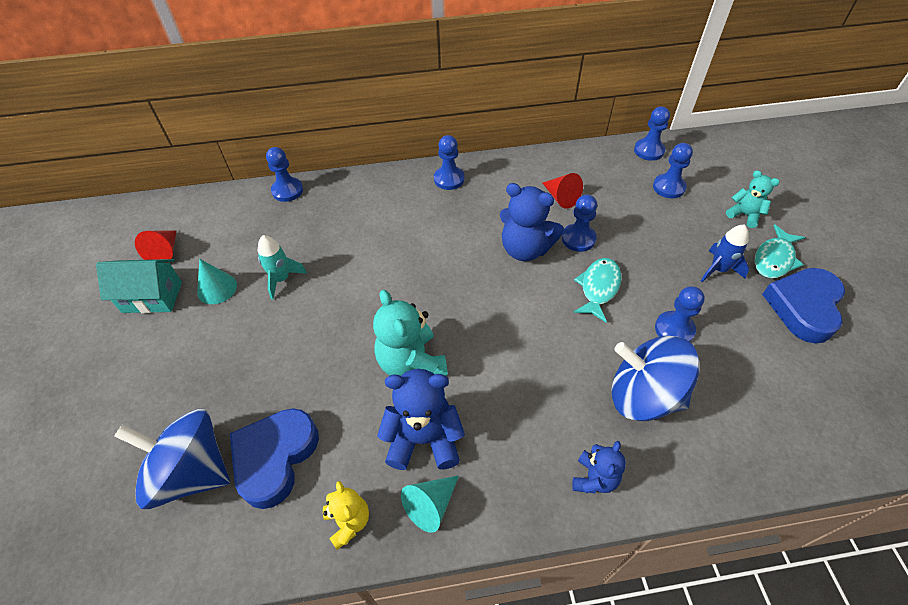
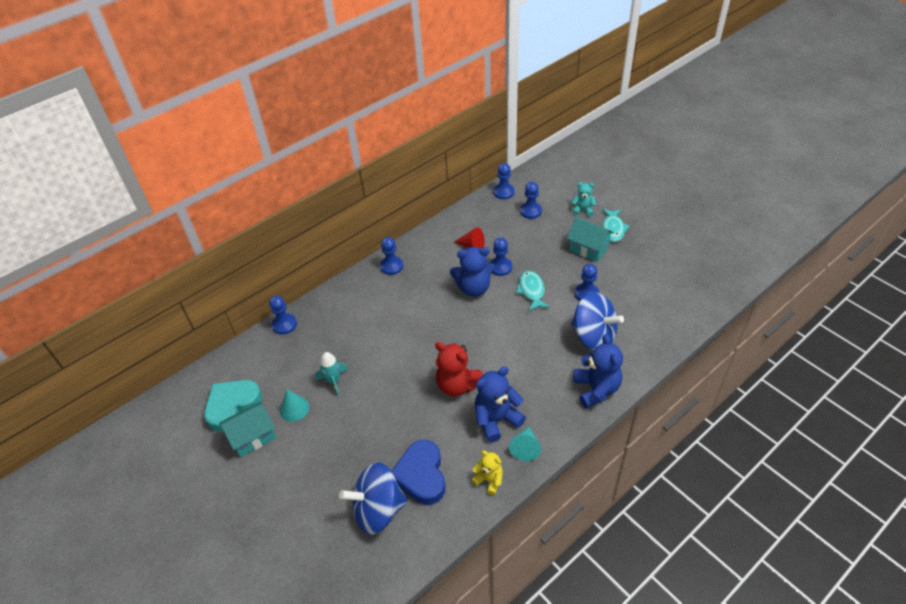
camera: 30 degrees left, 5 degrees down
(165, 252) = (232, 406): red cone -> turquoise heart
(411, 362) = (457, 385): turquoise teddy bear -> red teddy bear
(594, 478) = (596, 389): blue teddy bear -> blue teddy bear, size x1.71
(643, 395) = (593, 336): blue spinning top -> blue spinning top turned 135 degrees counterclockwise
(718, 269) = (588, 249): blue rocket -> turquoise house
(803, 307) = (642, 249): blue heart -> none

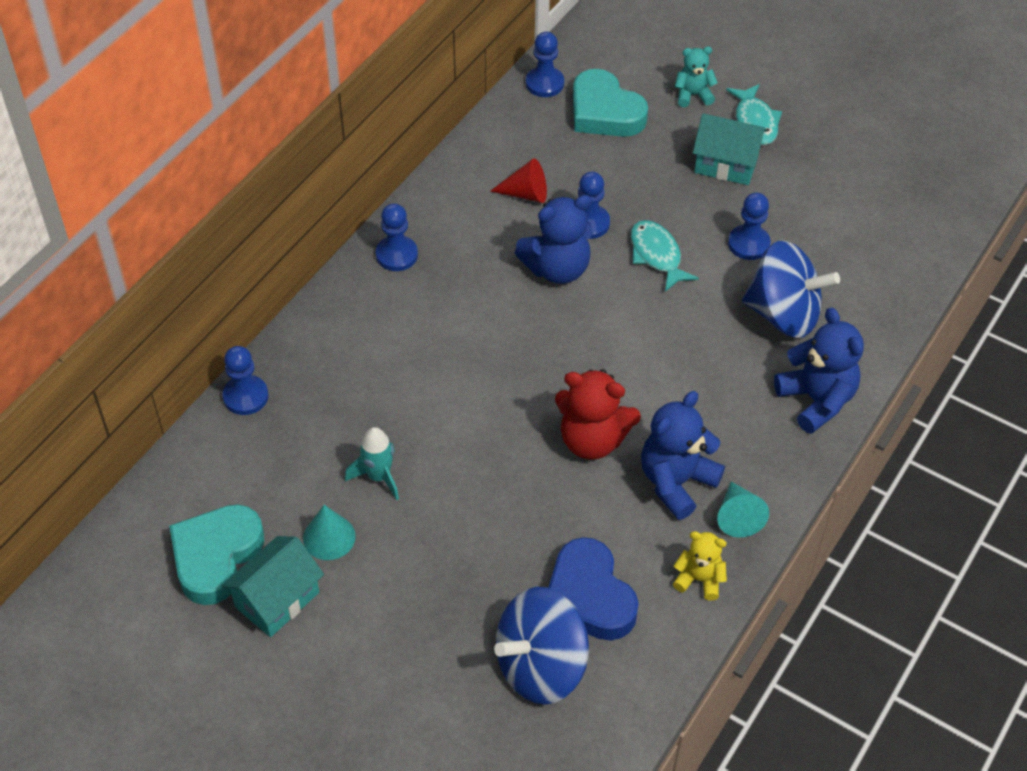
camera: 20 degrees left, 5 degrees up
(530, 211) = (604, 112): blue pawn -> turquoise heart

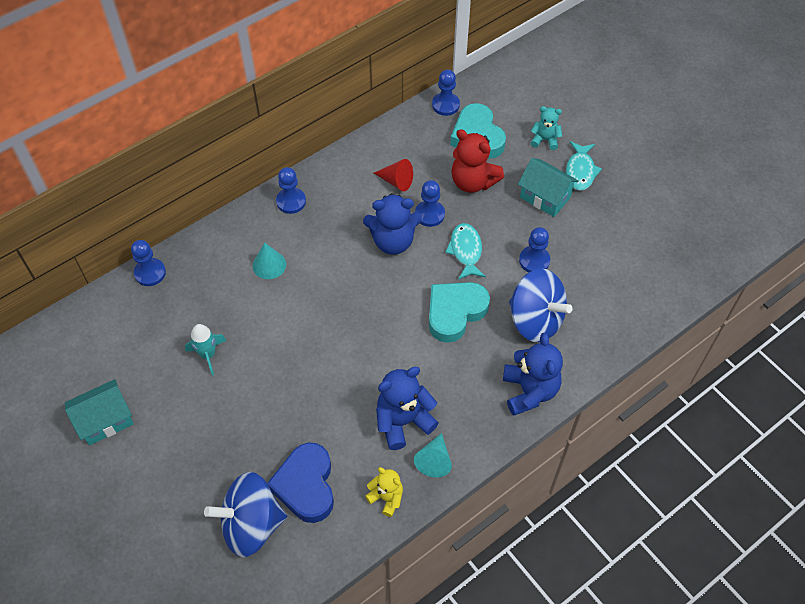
camera: 20 degrees right, 5 degrees up
(216, 556) = (81, 378): turquoise heart -> turquoise heart (455, 312)
(329, 537) = (157, 387): turquoise cone -> turquoise cone (269, 265)
(592, 440) = (360, 372): red teddy bear -> red teddy bear (473, 182)

